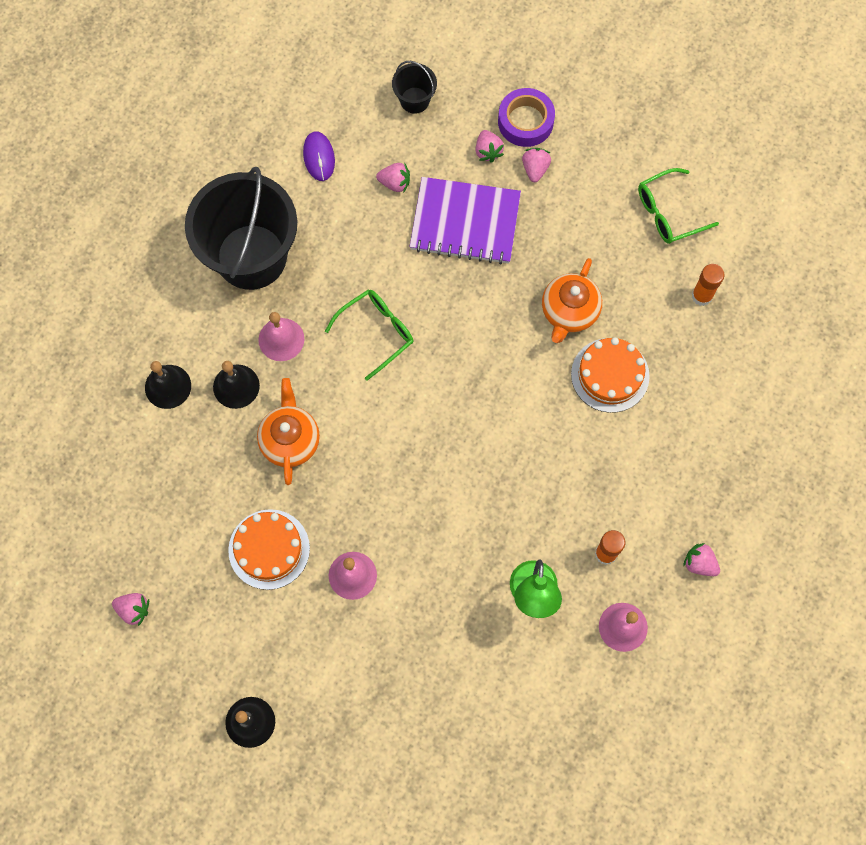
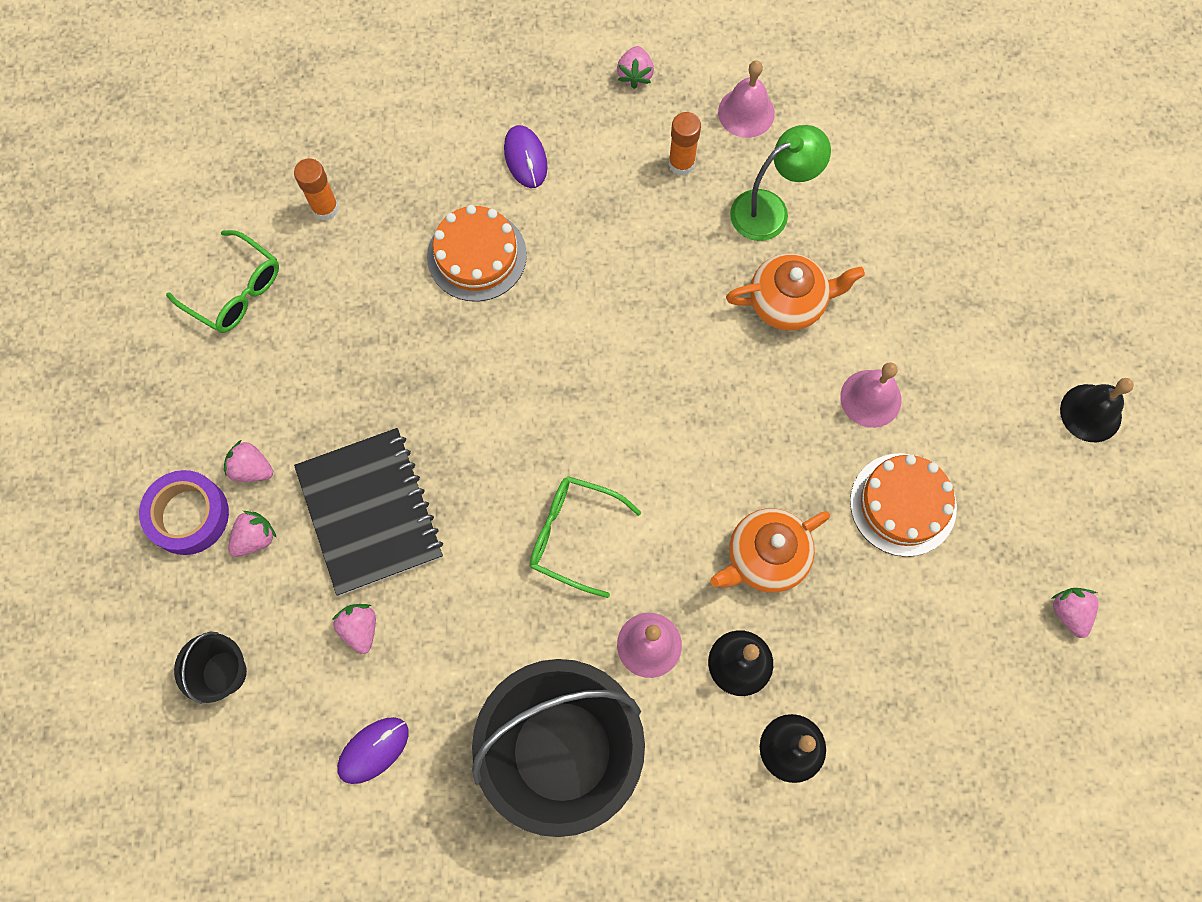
camera: 120 degrees left, 0 degrees up
(465, 223) = (370, 512): purple notebook -> black notebook
(535, 169) = (252, 469): pink strawberry -> pink strawberry turned 45 degrees clockwise
(569, 311) = (423, 335): orange teapot -> orange teapot (788, 302)
(670, 447) = (525, 158): none -> purple mouse

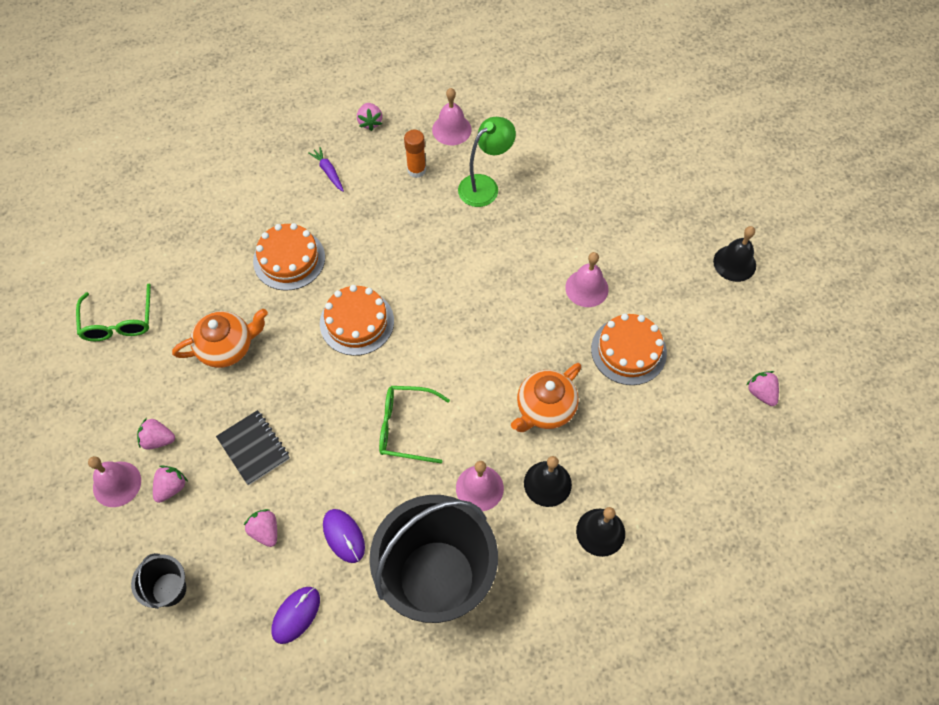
camera: 15 degrees left, 10 degrees down
(188, 515) = (117, 484): purple tape -> pink bell
(235, 291) = (118, 322): green glasses -> green glasses turned 60 degrees clockwise
(325, 208) = (172, 253): orange glue stick -> none
(370, 512) = (253, 448): black notebook -> black notebook, size x0.59
(525, 158) = (308, 190): purple mouse -> purple mouse (344, 536)
(545, 369) = (357, 322): none -> orange cake
(560, 138) = (328, 172): none -> purple carrot
(788, 302) = (513, 240): orange teapot -> orange teapot (227, 347)

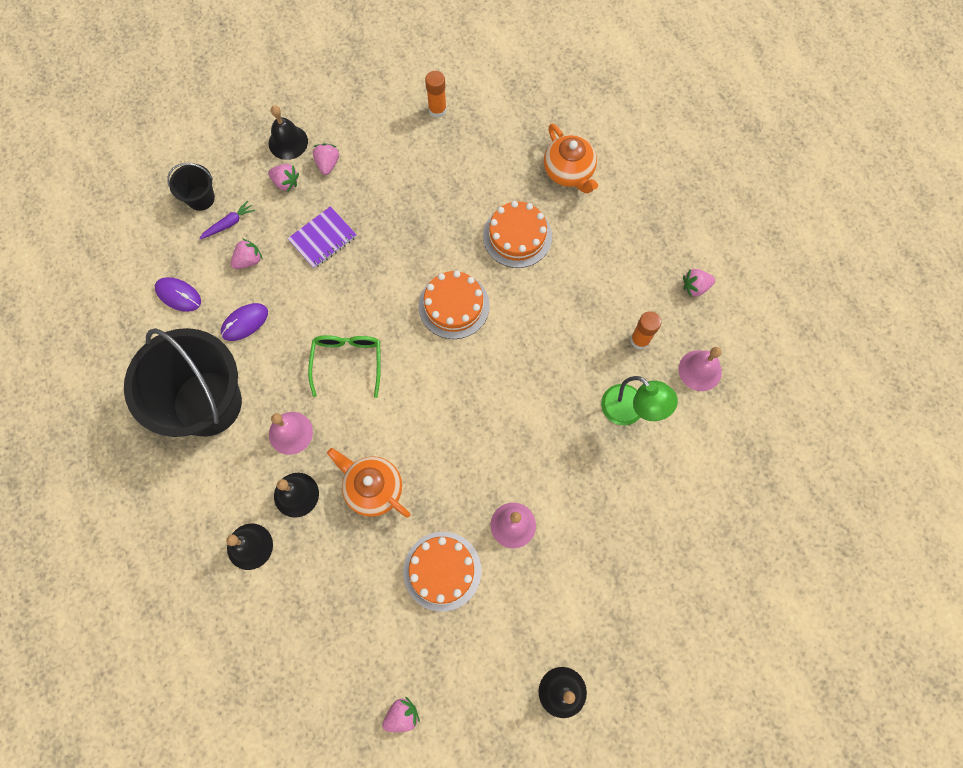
camera: 85 degrees right, 10 degrees up
(117, 484) = (288, 142): pink bell -> black bell
(118, 322) = (437, 110): green glasses -> orange glue stick
(227, 347) = (419, 200): orange teapot -> orange teapot (569, 171)
(253, 448) = (323, 238): black notebook -> purple notebook
(328, 172) = (625, 256): purple carrot -> purple carrot (229, 223)

